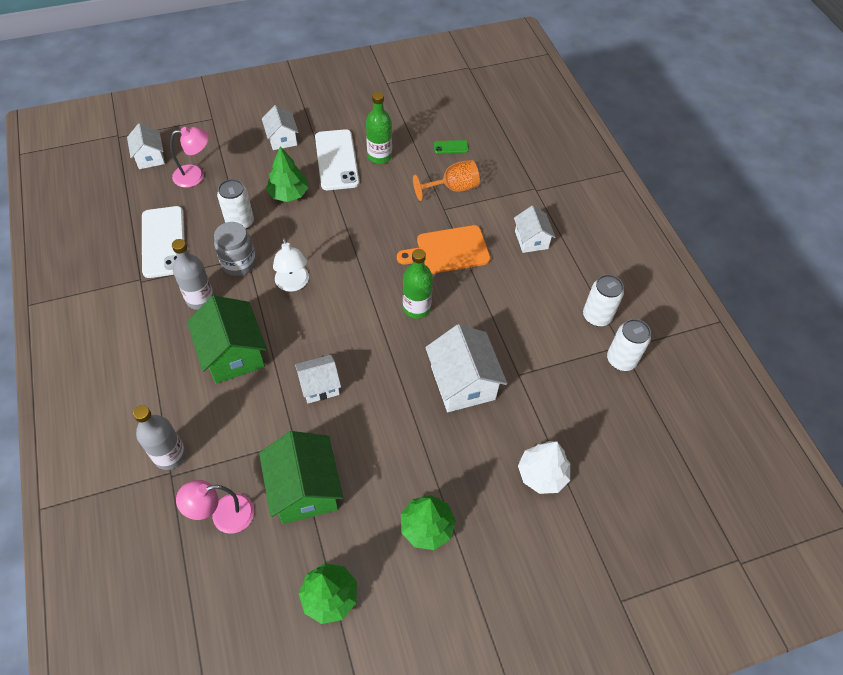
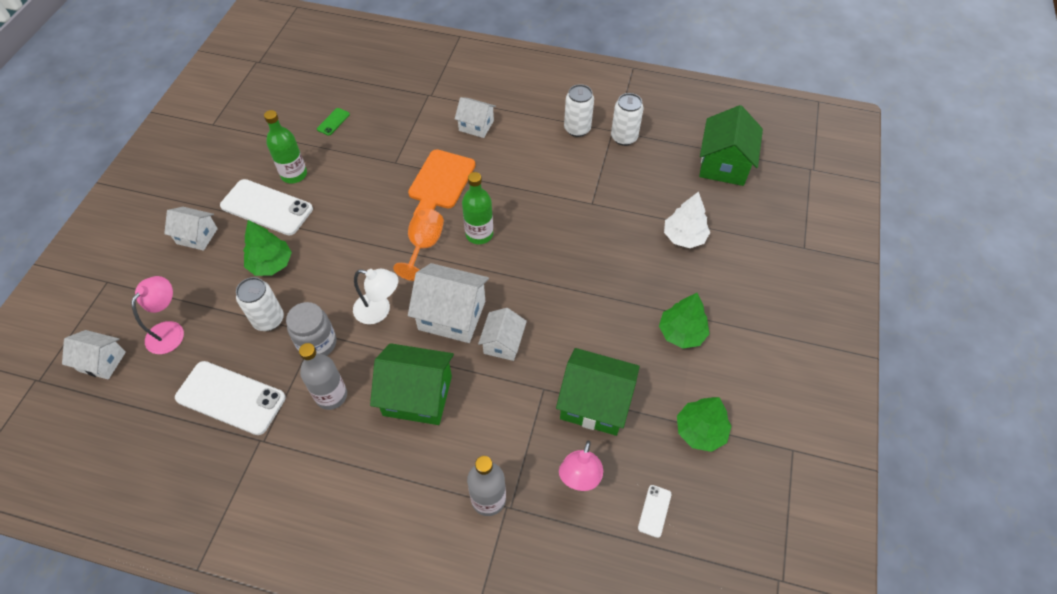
camera: 55 degrees left, 0 degrees up
(226, 594) = (654, 511): none -> white phone
(452, 188) = (379, 145): orange goblet -> orange goblet (424, 246)
(462, 383) = (573, 242): white house -> white house (452, 315)
(666, 467) = (724, 164): none -> green house

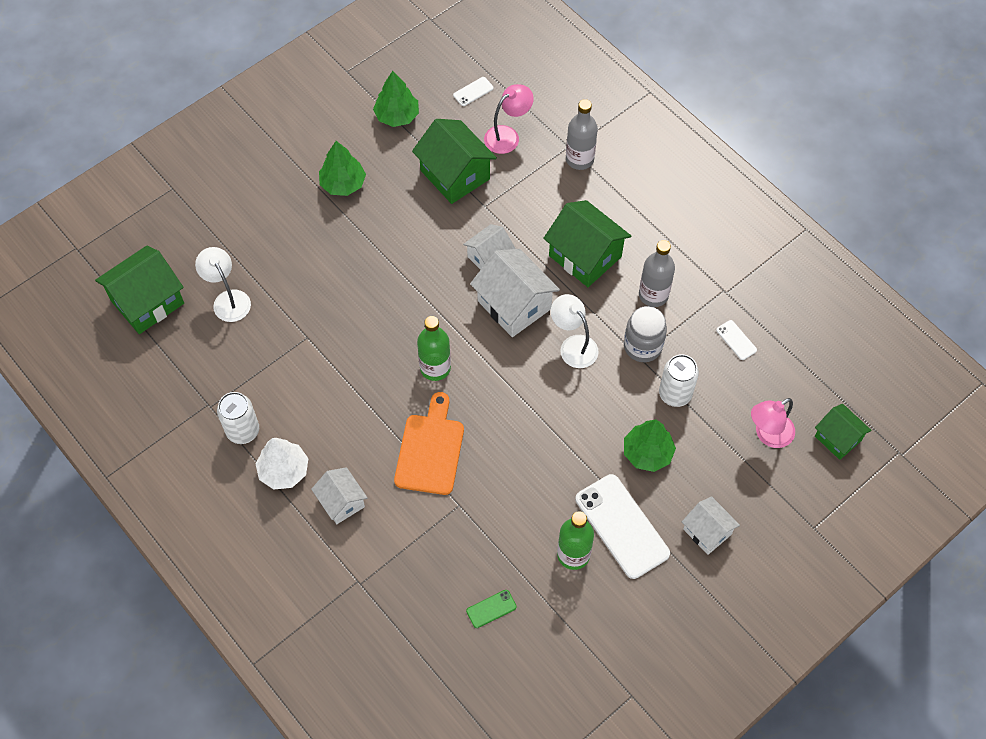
camera: 145 degrees left, 5 degrees up
(102, 361) = (838, 438): white house -> green house
(231, 398) = (736, 340): white phone -> white phone, size x0.44
(424, 246) = (494, 386): orange goblet -> none
(440, 182) = (430, 450): orange cutting board -> orange cutting board turned 45 degrees counterclockwise
(624, 137) = (207, 390): white can -> none
(672, 196) = (228, 299): none -> white lamp
(684, 237) = (259, 256): white tree -> white tree (284, 471)

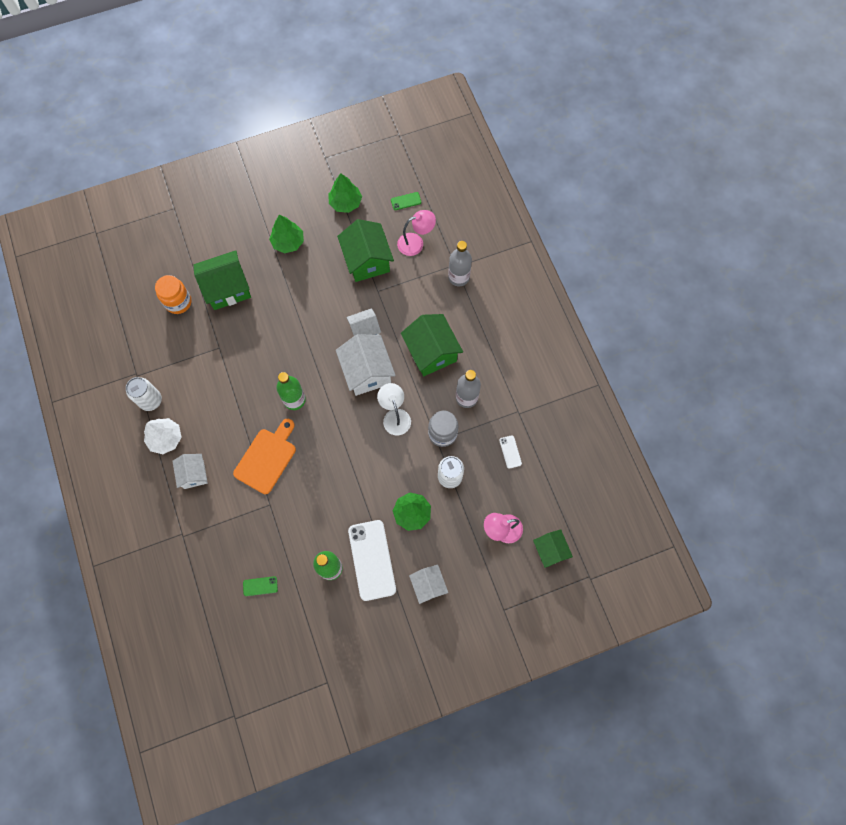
camera: 20 degrees right, 10 degrees up
(147, 302) = (126, 286): green house -> green house (227, 288)
(228, 299) = (178, 302): white lamp -> orange jar
(473, 91) = (406, 201): white phone -> green phone

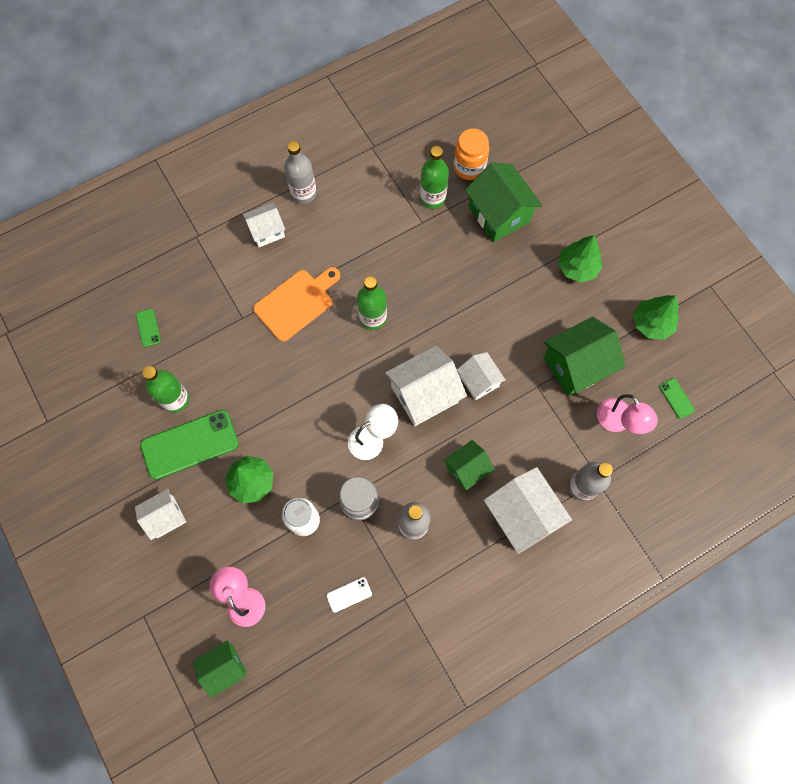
camera: 80 degrees right, 0 degrees up
(150, 400) = (345, 168): white can -> none
(165, 438) = (303, 193): white tree -> grey bottle
(199, 335) = (432, 198): none -> green bottle
(267, 458) = (297, 303): orange cutting board -> orange cutting board turned 60 degrees counterclockwise
(372, 560) = (190, 444): white phone -> green phone
(431, 352) = (467, 469): green house -> green house, size x0.60
(471, 322) = (521, 514): none -> white house

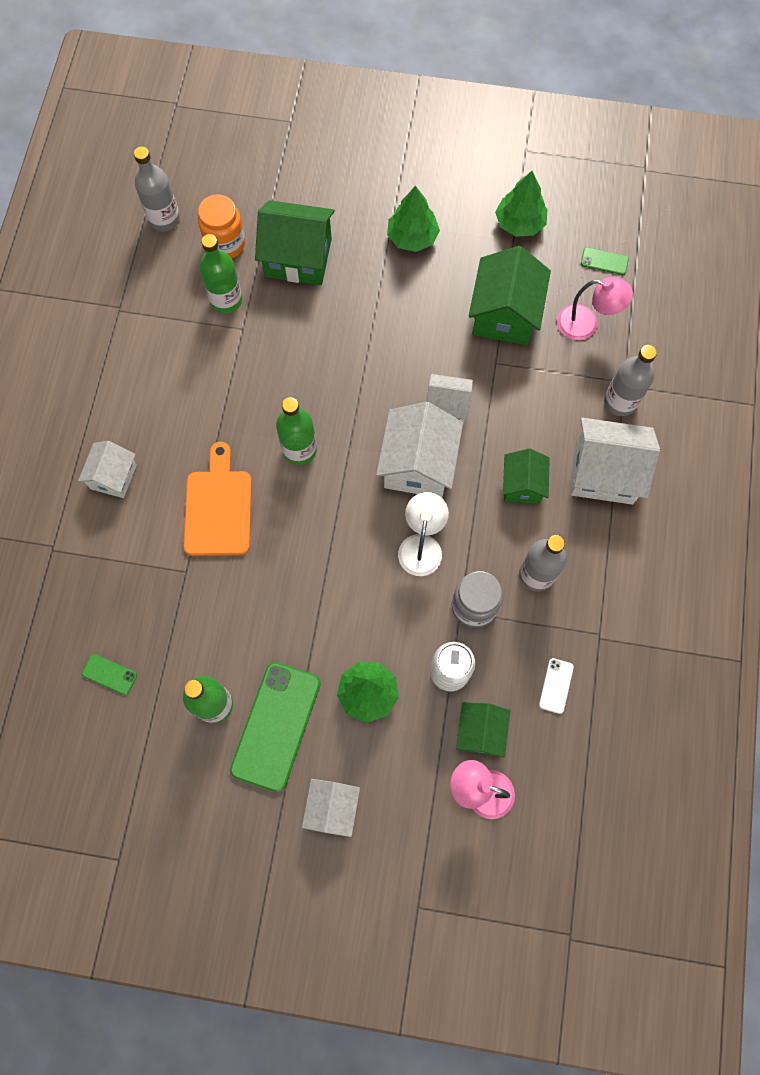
camera: 50 degrees left, 0 degrees up
(224, 667) = (534, 861): green house -> green house (480, 732)
(303, 193) = (106, 410): grey bottle -> grey bottle (164, 219)

